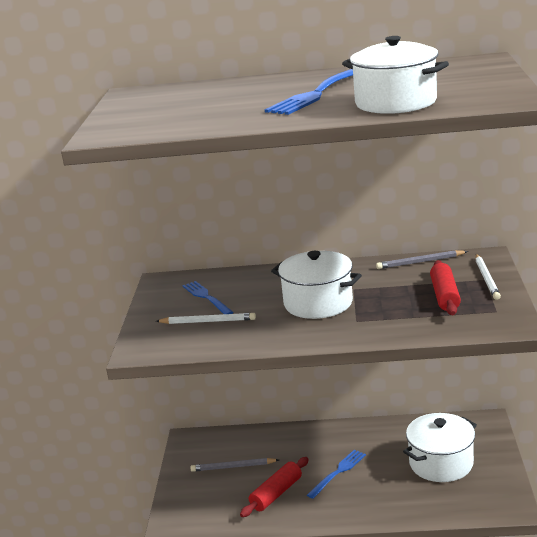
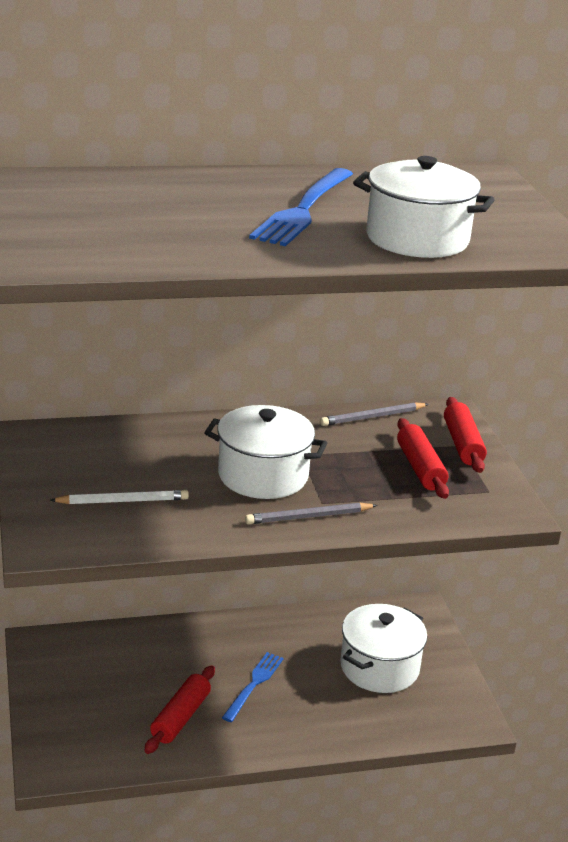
camera: 20 degrees left, 5 degrees up
(206, 297) = (105, 463): blue fork -> none
(233, 467) = (111, 682): grey pencil -> grey pencil (308, 517)
(486, 278) = (462, 444): white pencil -> red rolling pin

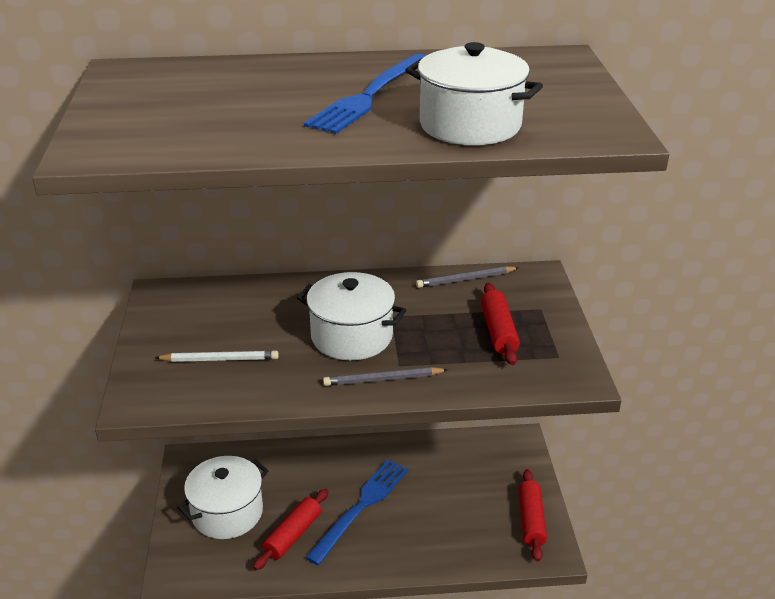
camera: 10 degrees right, 5 degrees up
(254, 684) = (362, 506): blue fork -> blue fork, size x1.60
(379, 667) = (474, 495): white pot -> white pot (227, 512)
(462, 444) = (543, 308): red rolling pin -> red rolling pin (531, 520)

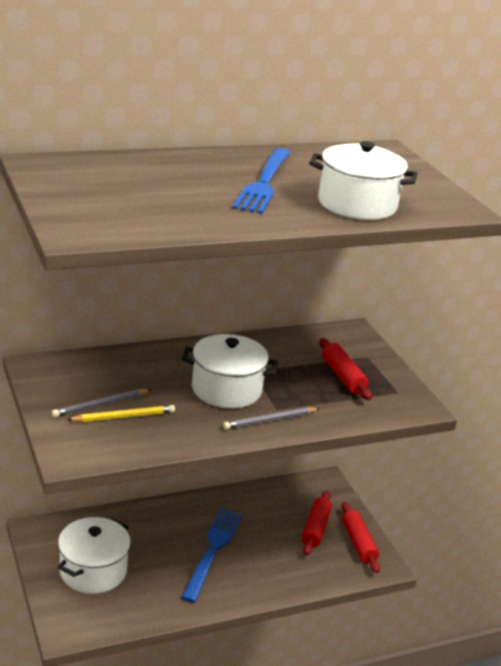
camera: 20 degrees left, 5 degrees down
(220, 359) = (123, 417): white pencil -> yellow pencil
(293, 535) = (161, 581): red rolling pin -> red rolling pin (315, 529)
(466, 279) = (297, 337): grey pencil -> grey pencil (100, 405)

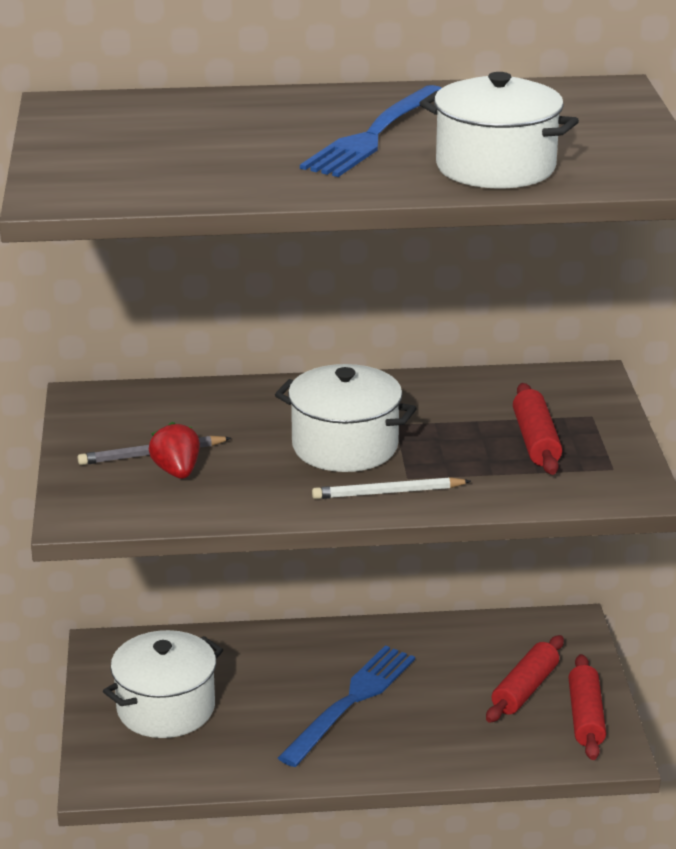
camera: 20 degrees right, 0 degrees up
(123, 417) = (177, 471): yellow pencil -> red strawberry
(270, 420) = (388, 492): grey pencil -> white pencil

